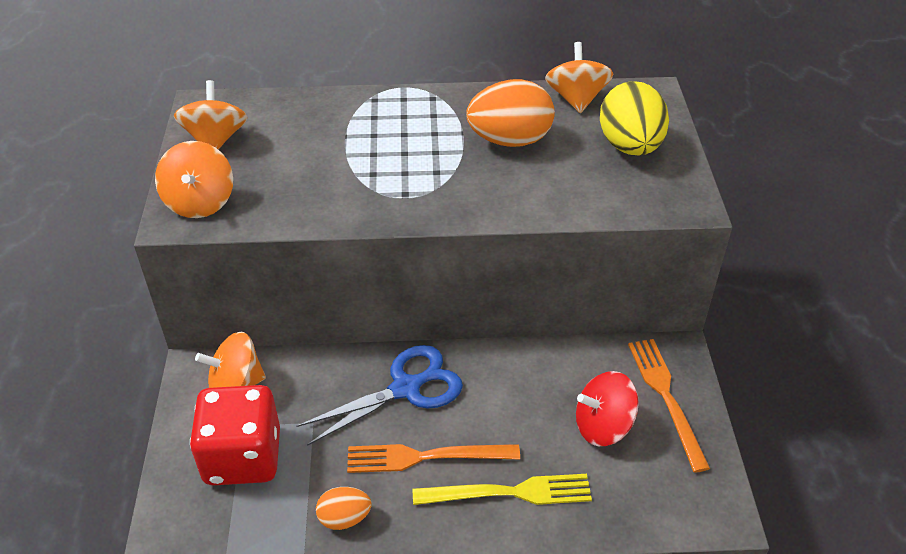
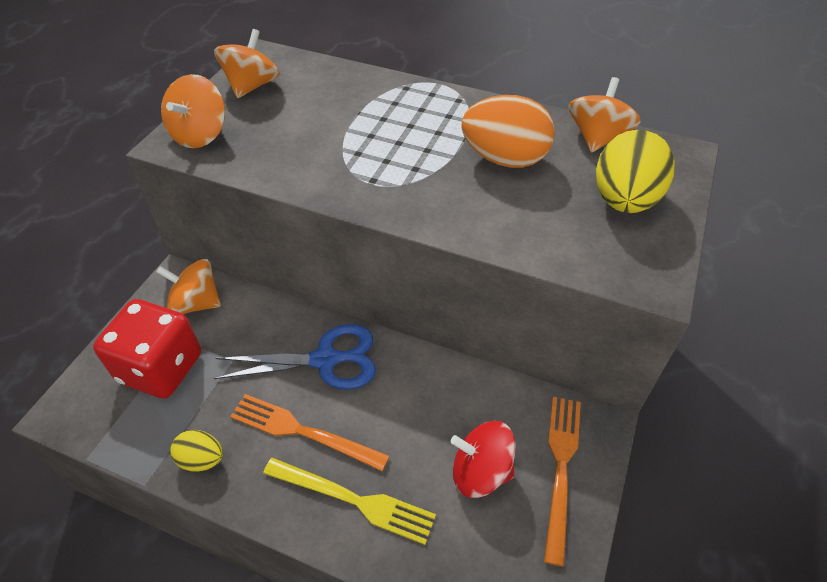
camera: 25 degrees right, 5 degrees up
(344, 518) = (202, 459): orange egg -> yellow egg

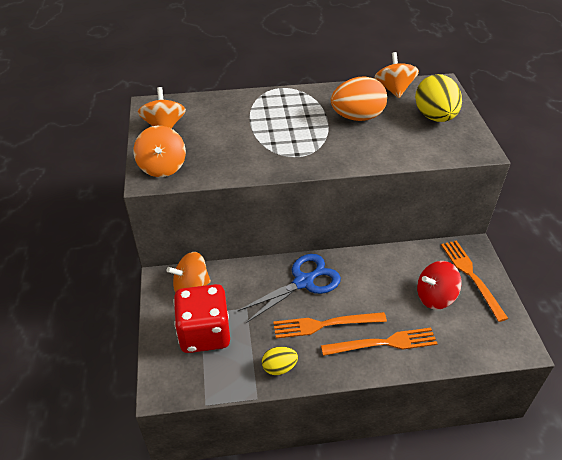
camera: 30 degrees left, 5 degrees down
(353, 500) = (383, 343): yellow fork -> orange fork

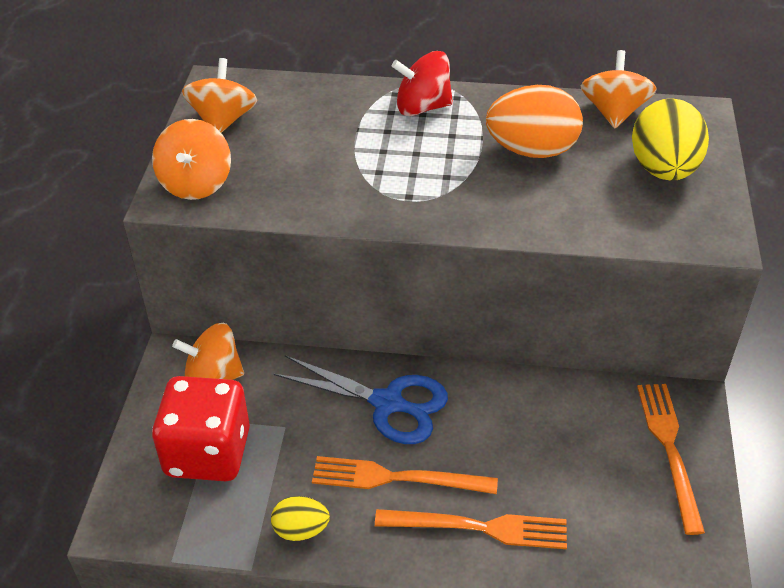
camera: 15 degrees right, 0 degrees up
(303, 282) = (388, 403): blue scissors -> blue scissors turned 45 degrees clockwise
(435, 297) = (593, 471): red spinning top -> red spinning top (422, 107)

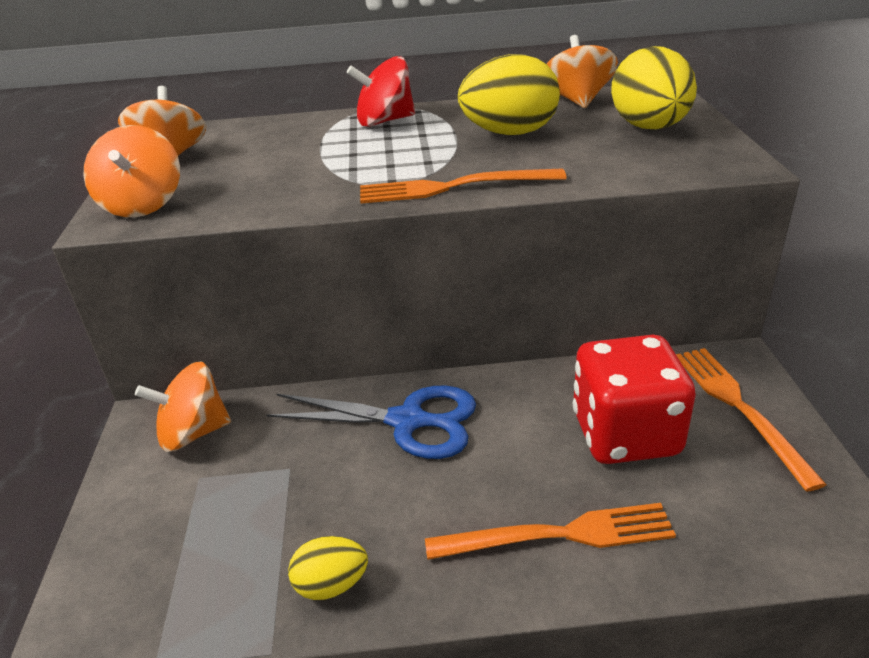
camera: 10 degrees left, 10 degrees down
(208, 452) = (194, 515): red dice -> red dice (625, 434)
(397, 478) = (440, 498): orange fork -> orange fork (454, 187)
(532, 150) = (509, 133): orange egg -> yellow egg

